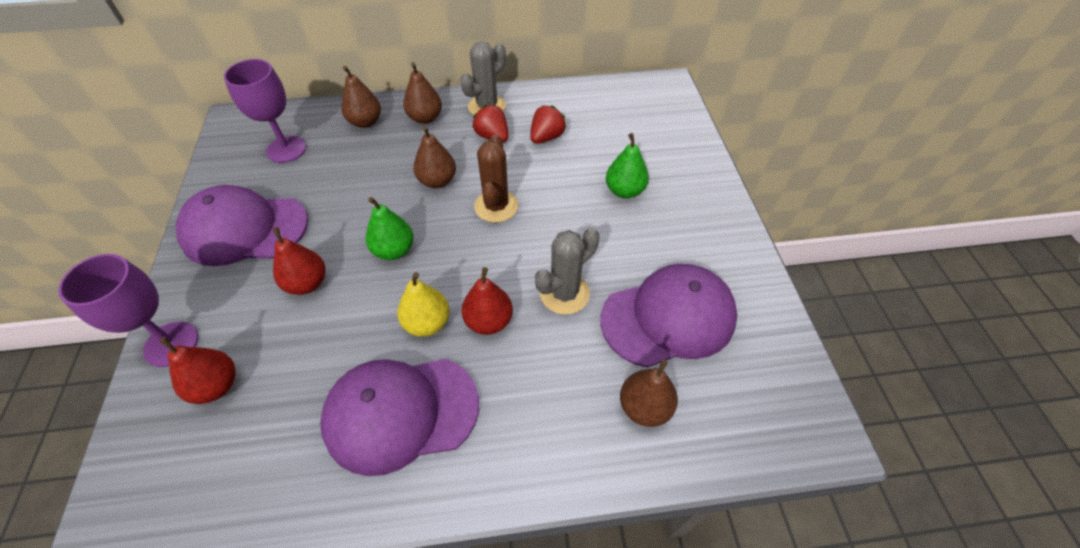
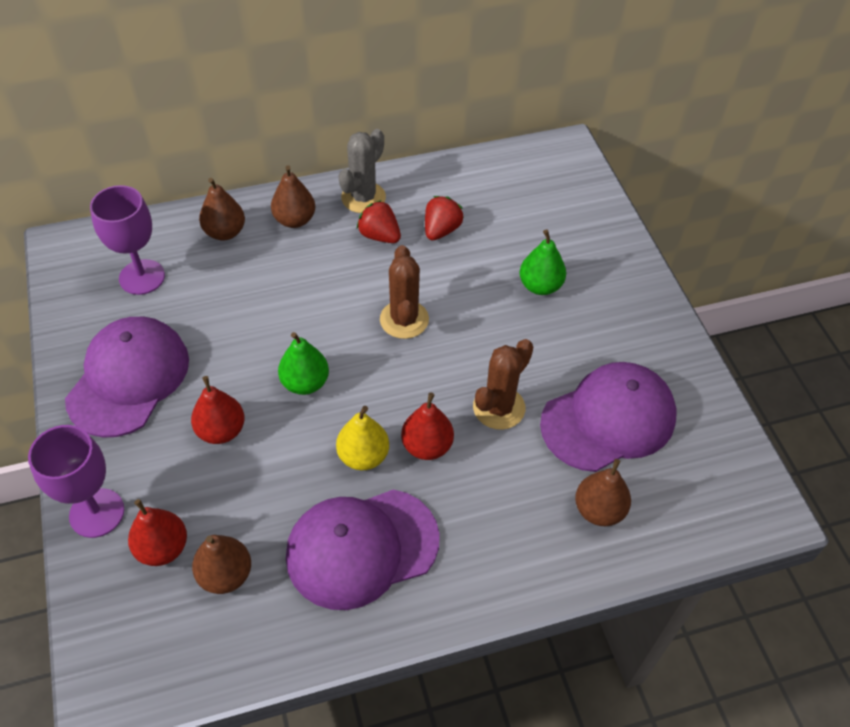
camera: 10 degrees left, 0 degrees up
(244, 229) = (128, 378): purple cap -> purple cap turned 120 degrees clockwise
(437, 181) = (330, 297): brown pear -> brown pear (225, 575)
(564, 293) = (499, 408): grey cactus -> brown cactus

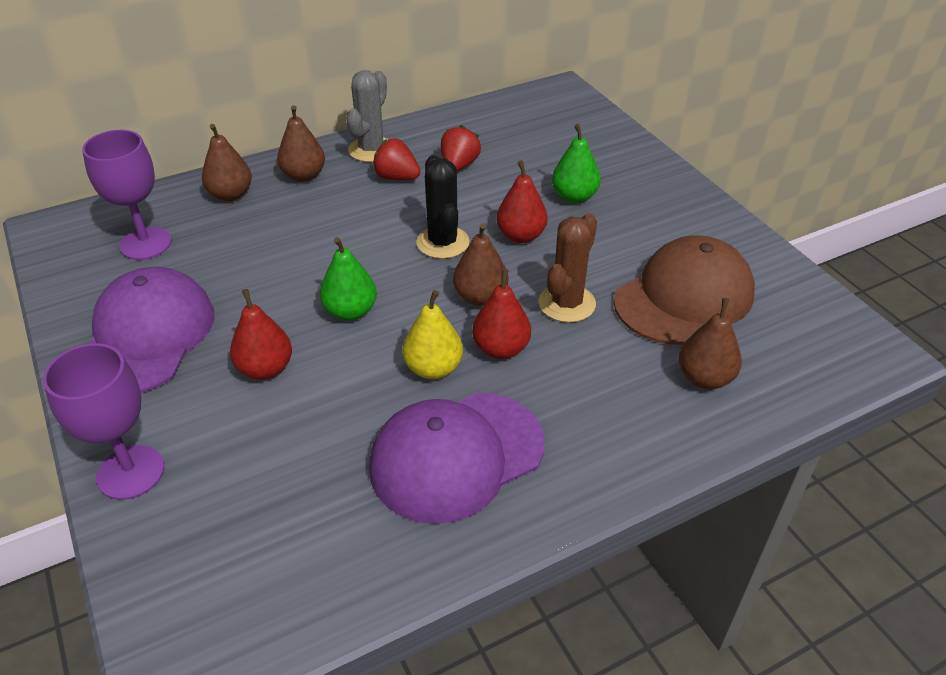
camera: 10 degrees left, 10 degrees down
(163, 548) = (219, 495): red pear -> red pear (521, 236)
(225, 575) = (302, 510): brown pear -> brown pear (480, 297)
(404, 319) = (442, 242): brown cactus -> black cactus
(608, 419) = (684, 297): purple cap -> brown cap

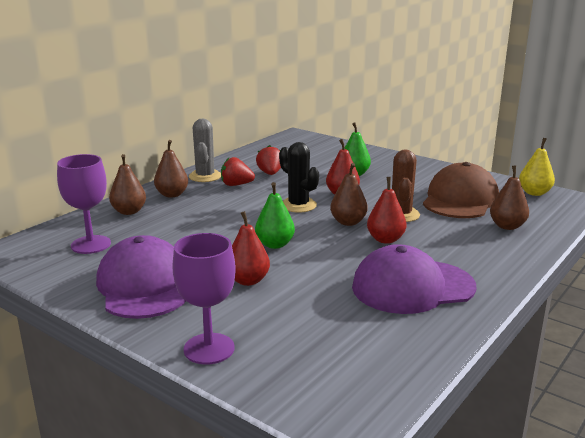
camera: 25 degrees left, 20 degrees down
(433, 368) = (355, 256): yellow pear -> yellow pear (534, 193)
(456, 456) = (412, 287): purple cap -> purple cap turned 45 degrees clockwise

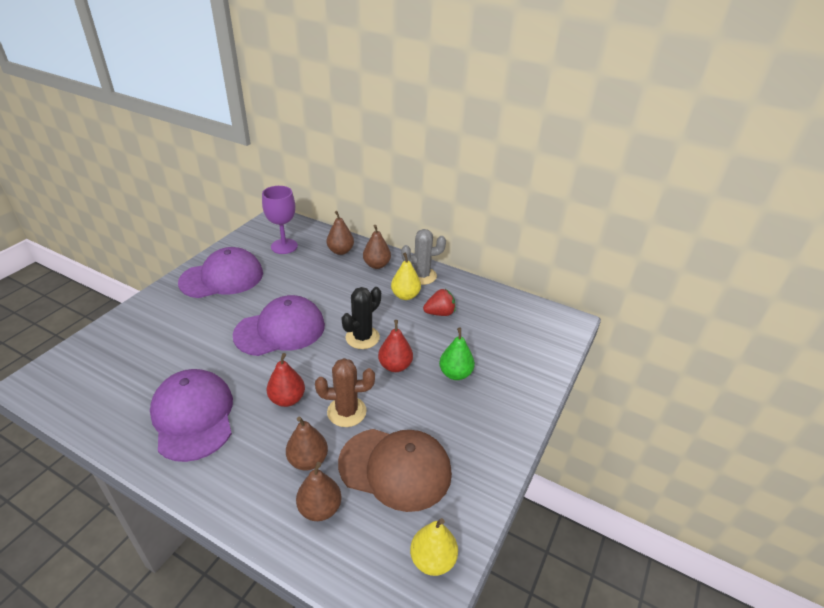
camera: 80 degrees right, 15 degrees up
(209, 349) = (136, 315): purple goblet -> none
(236, 185) = (405, 295): red strawberry -> yellow pear
(248, 280) = (221, 322): red pear -> none
(275, 244) = (280, 330): green pear -> purple cap
(348, 222) = (326, 372): brown pear -> brown pear (308, 460)

